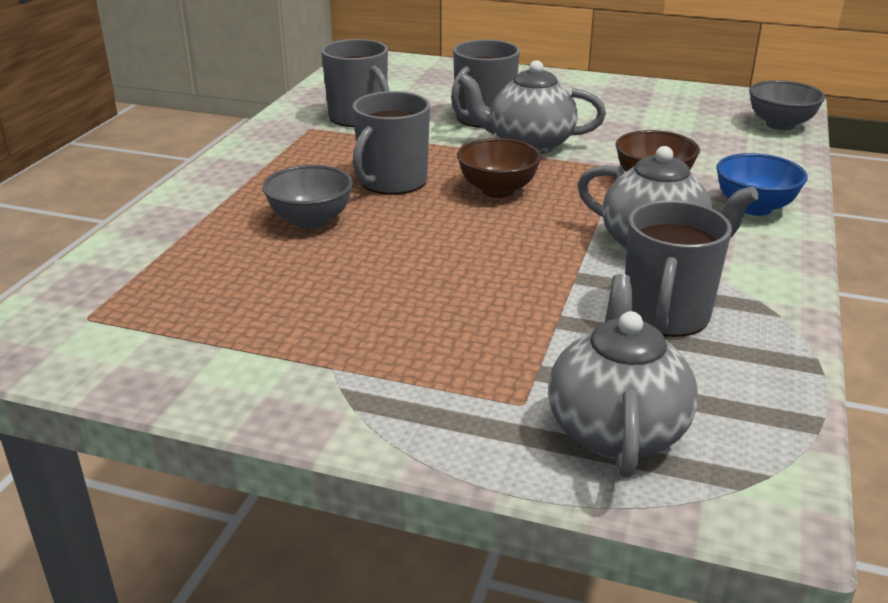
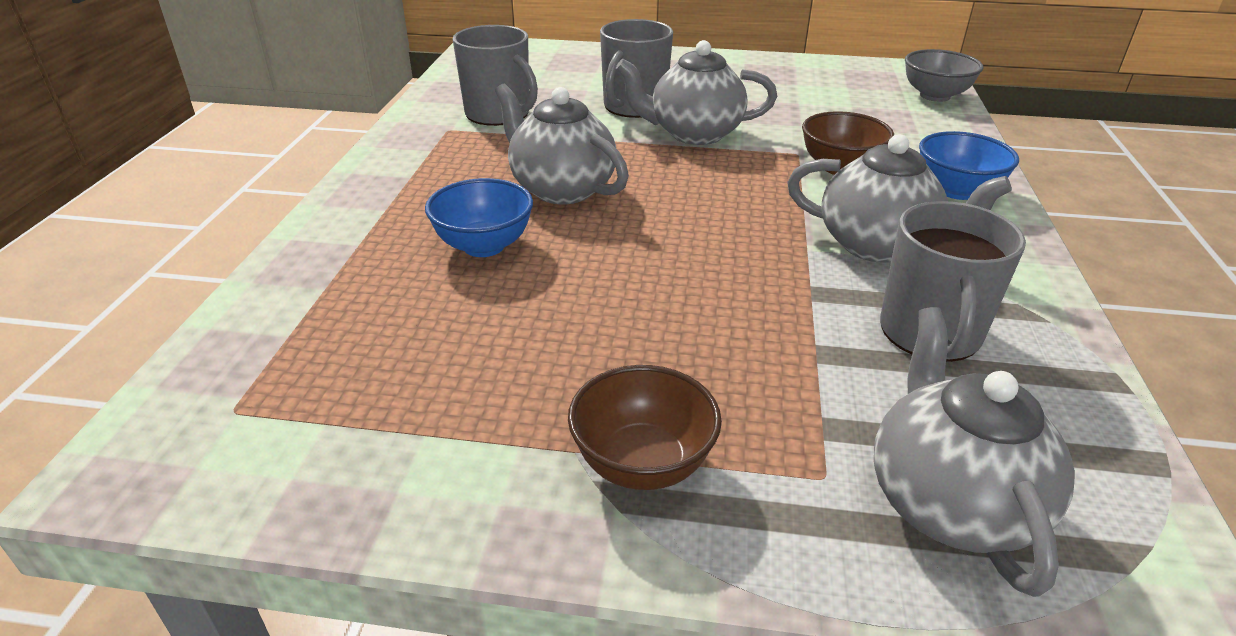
camera: 10 degrees left, 5 degrees up
(311, 221) = (484, 246): grey bowl -> blue bowl
(392, 182) = (561, 189): grey mug -> grey teapot
(498, 190) = (682, 190): brown bowl -> brown bowl (642, 464)

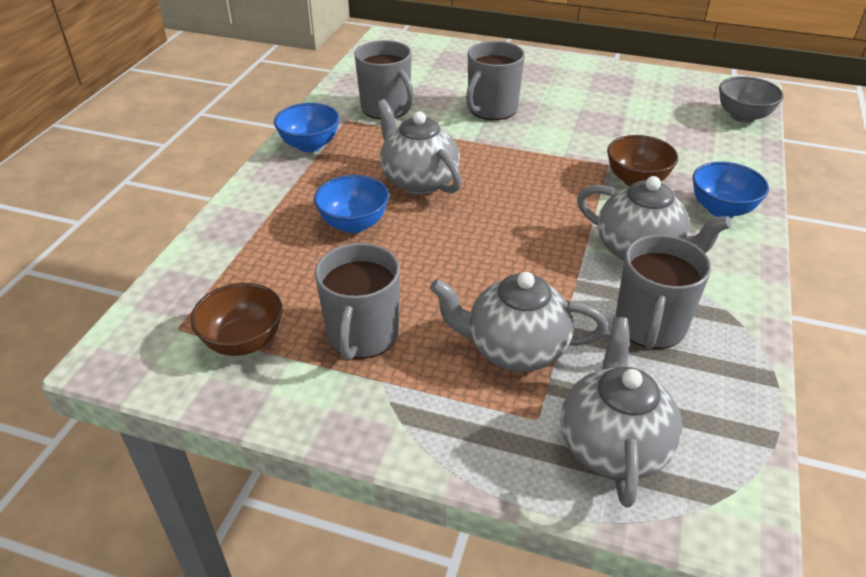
camera: 10 degrees right, 5 degrees up
(404, 160) = (310, 145): none -> blue bowl
(528, 389) = (362, 335): none -> grey mug
(642, 464) = (423, 394): brown bowl -> brown bowl (243, 341)
(694, 134) = (531, 139): grey teapot -> grey teapot (515, 349)

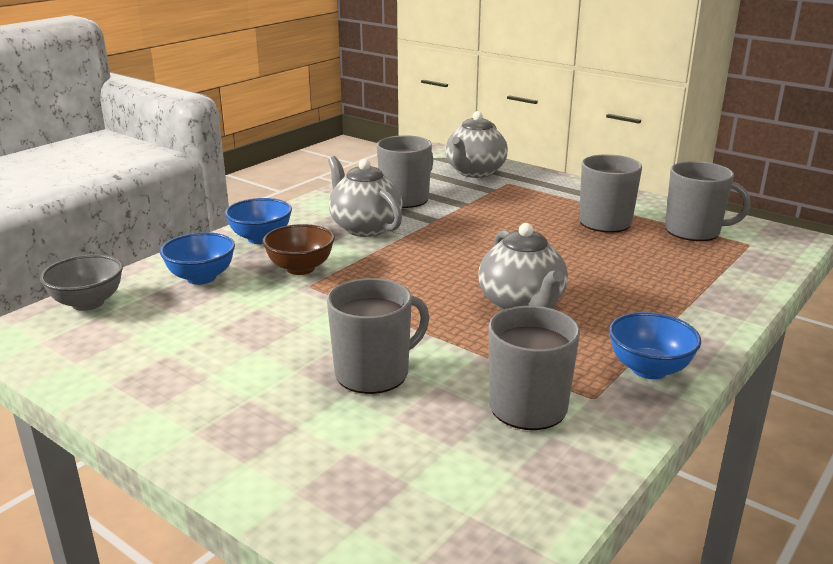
camera: 160 degrees left, 15 degrees down
(243, 341) = (694, 231): brown bowl -> grey mug
(353, 224) = (601, 281): blue bowl -> blue bowl (201, 278)
(515, 349) = (503, 203): grey teapot -> none

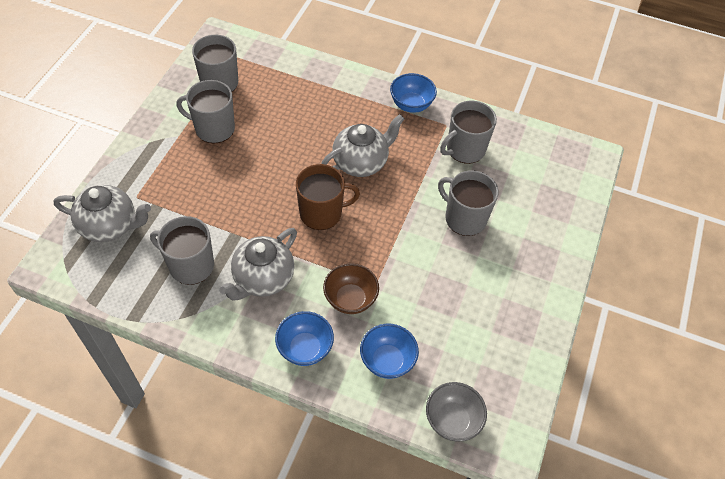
camera: 110 degrees left, 30 degrees up
(441, 268) = (322, 213): none -> brown mug

